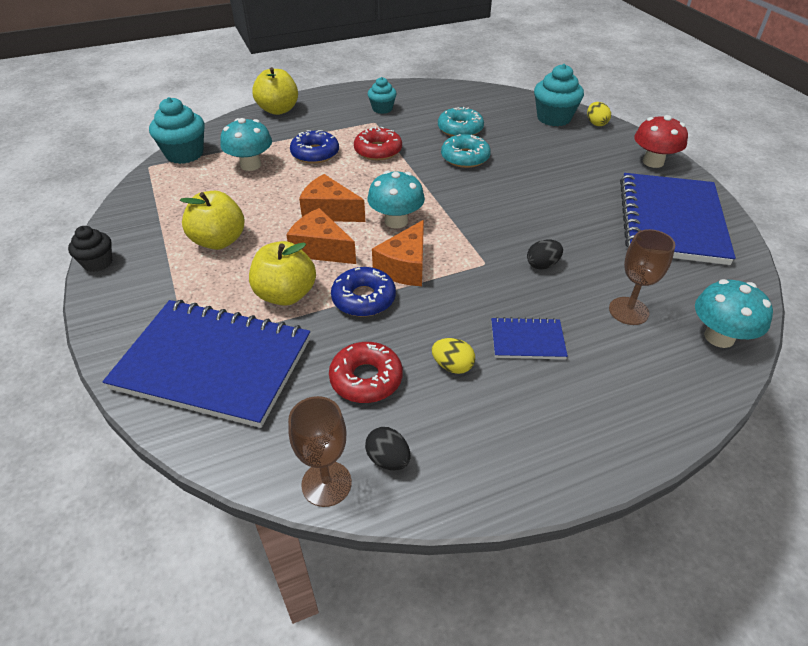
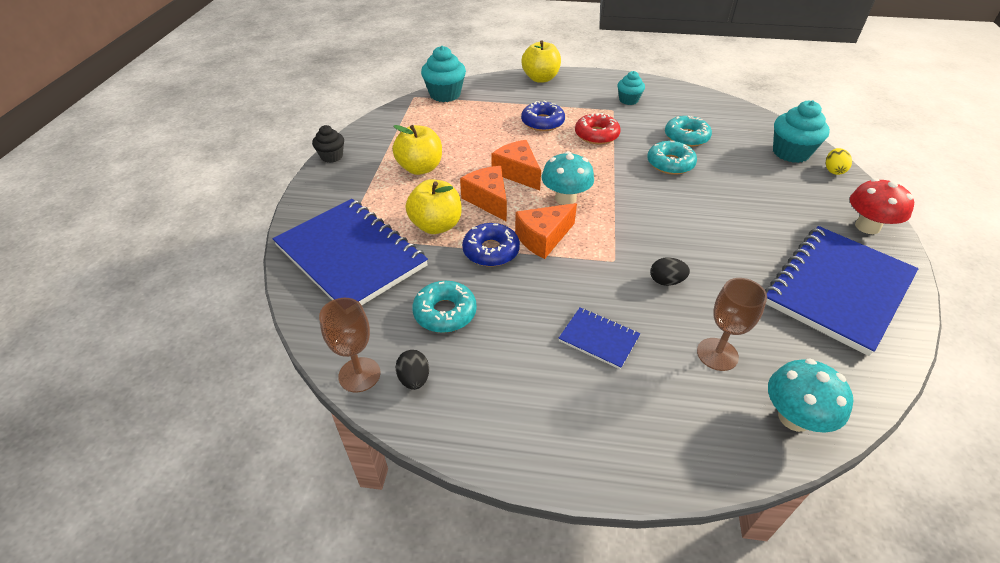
camera: 30 degrees right, 0 degrees up
(250, 165) = (486, 117): turquoise mushroom -> none
(366, 379) = (445, 312): red donut -> turquoise donut
(452, 366) = (518, 332): yellow egg -> none

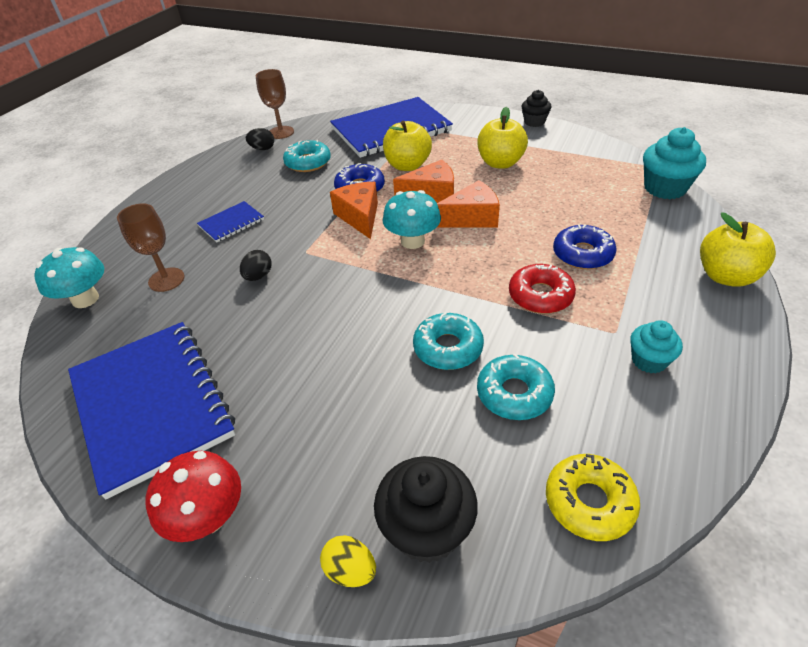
camera: 110 degrees right, 0 degrees up
(731, 113) = (589, 502): none -> yellow donut
(790, 153) = (426, 529): turquoise cupcake -> black cupcake

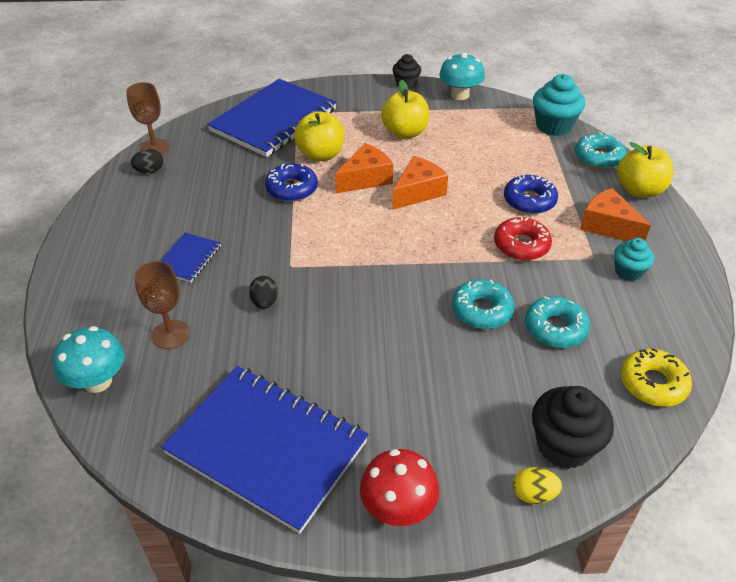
camera: 30 degrees left, 0 degrees up
(308, 162) = (215, 175): turquoise donut -> turquoise donut (598, 157)
(359, 217) = (315, 218): orange cheese -> orange cheese (607, 226)
(412, 241) = (383, 228): turquoise mushroom -> turquoise mushroom (460, 95)

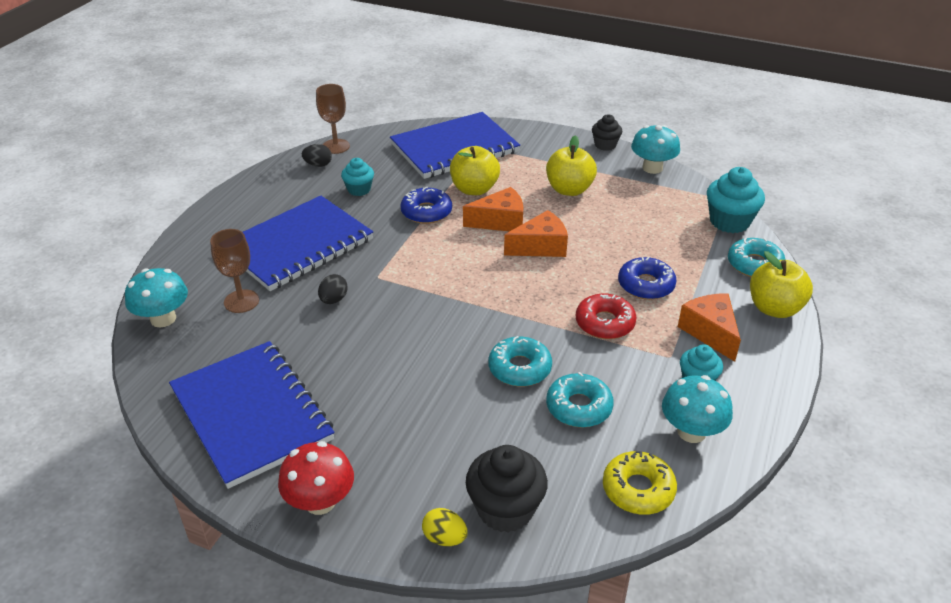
camera: 25 degrees right, 5 degrees down
(188, 259) = (298, 246): blue notebook -> blue notebook, size x2.25
(210, 185) = (359, 189): none -> turquoise cupcake
(655, 317) = (691, 432): none -> turquoise mushroom

